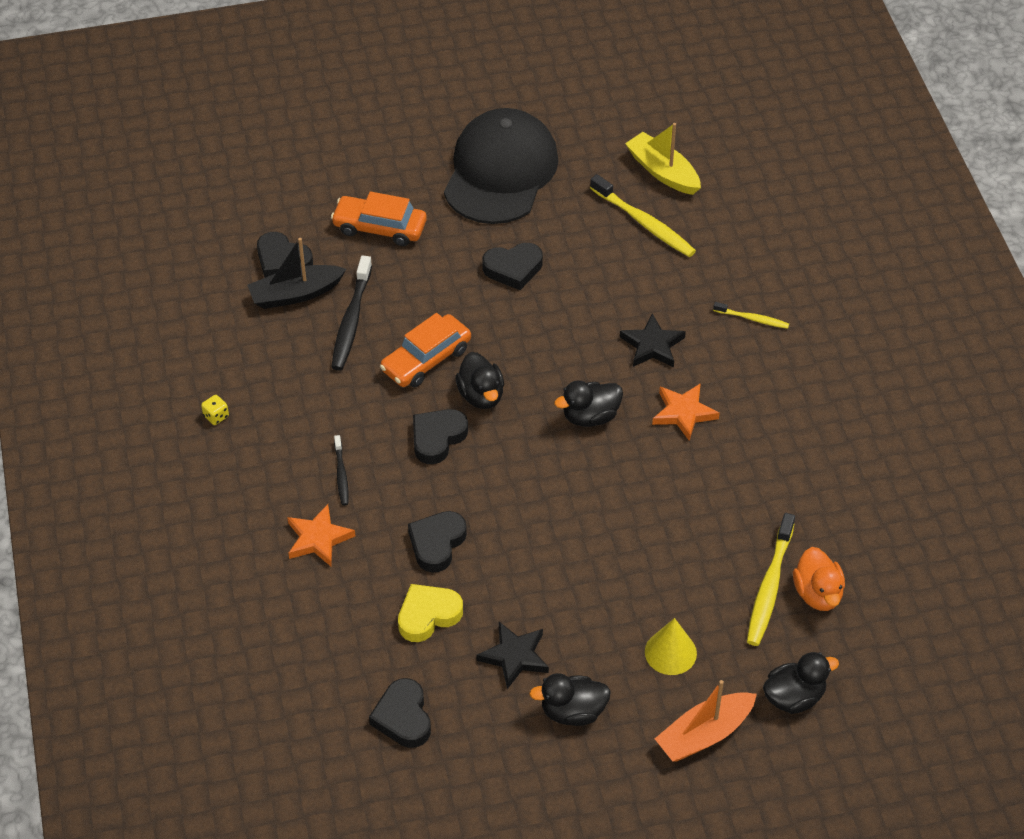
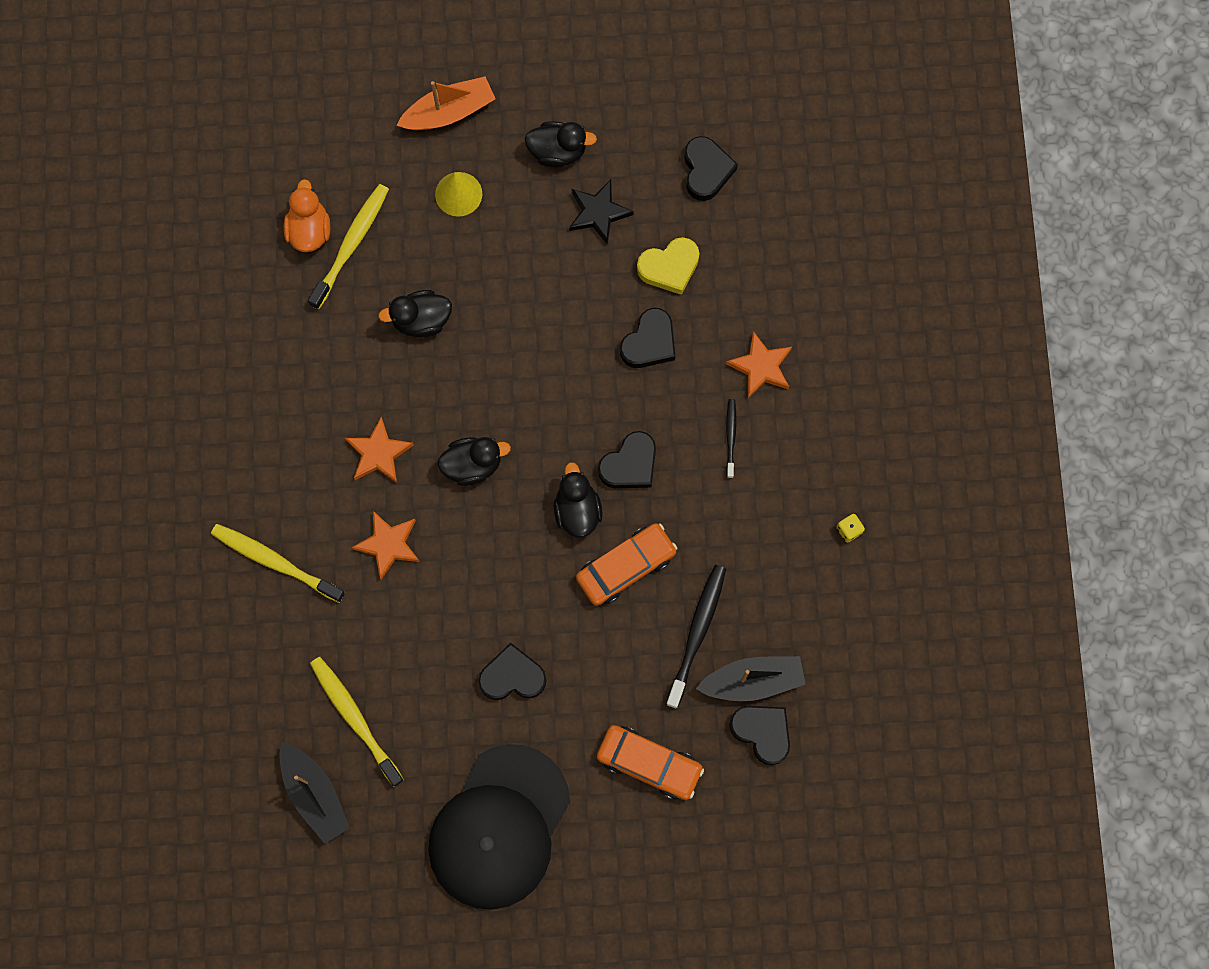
camera: 170 degrees left, 25 degrees up
(652, 345) = (388, 545): black star -> orange star
(662, 172) = (314, 794): yellow boat -> black boat
(752, 319) = (275, 562): yellow toothbrush -> yellow toothbrush, size x1.81
(794, 697) = (362, 133): black duck -> black duck (421, 320)

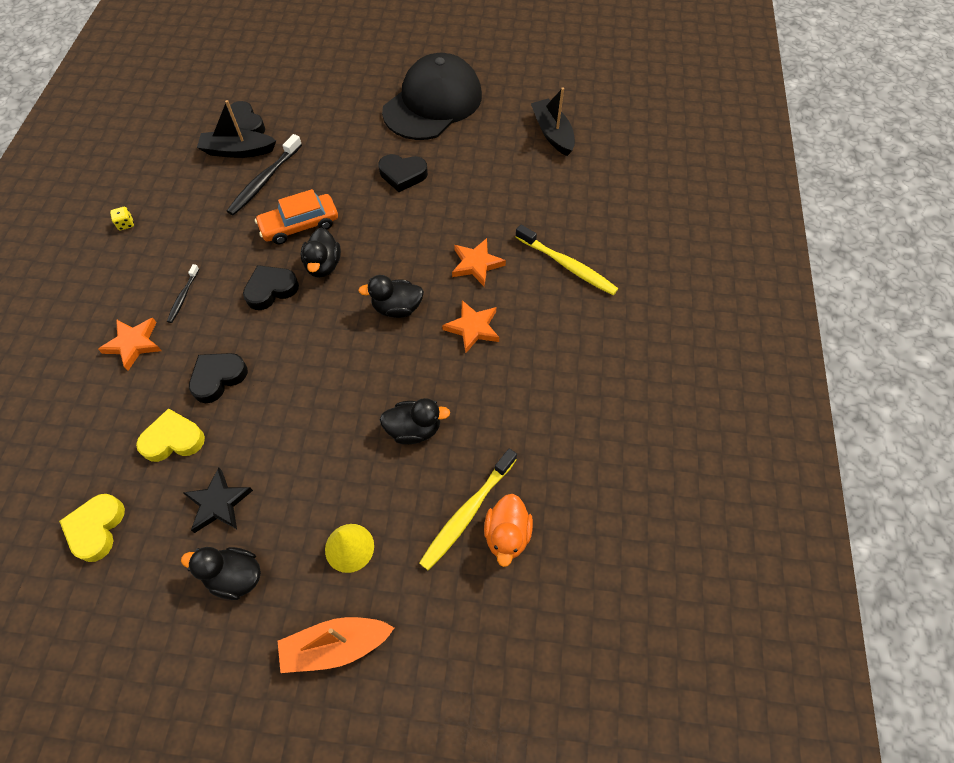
camera: 170 degrees left, 15 degrees down
(355, 718) = (519, 167): yellow toothbrush -> none
(649, 764) = (325, 120): orange car -> none
(706, 170) = (96, 528): black heart -> yellow heart

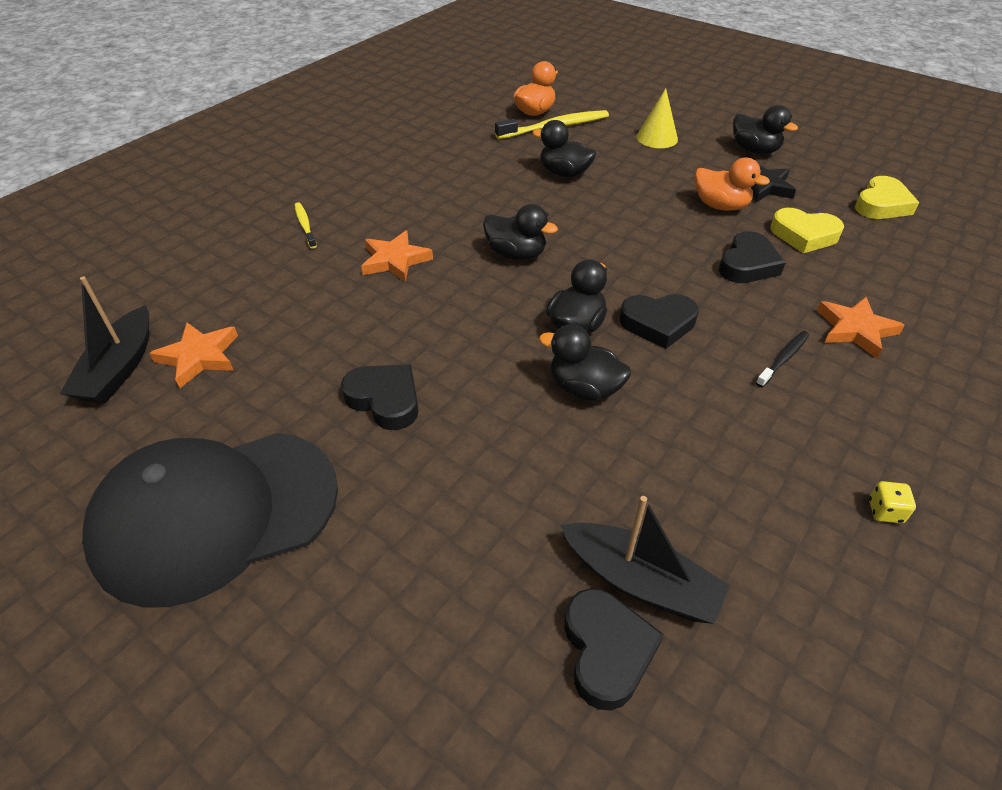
camera: 150 degrees left, 15 degrees down
(218, 378) = (747, 264): black heart -> black heart turned 45 degrees counterclockwise
(254, 448) = (720, 206): none -> orange duck
(264, 181) = (611, 488): black toothbrush -> none
(299, 225) = (584, 389): orange car -> black duck
(335, 646) = (687, 109): orange boat -> none
(473, 328) = (452, 214): orange star -> orange star (199, 357)
(567, 266) = (305, 225): yellow toothbrush -> yellow toothbrush, size x0.55

